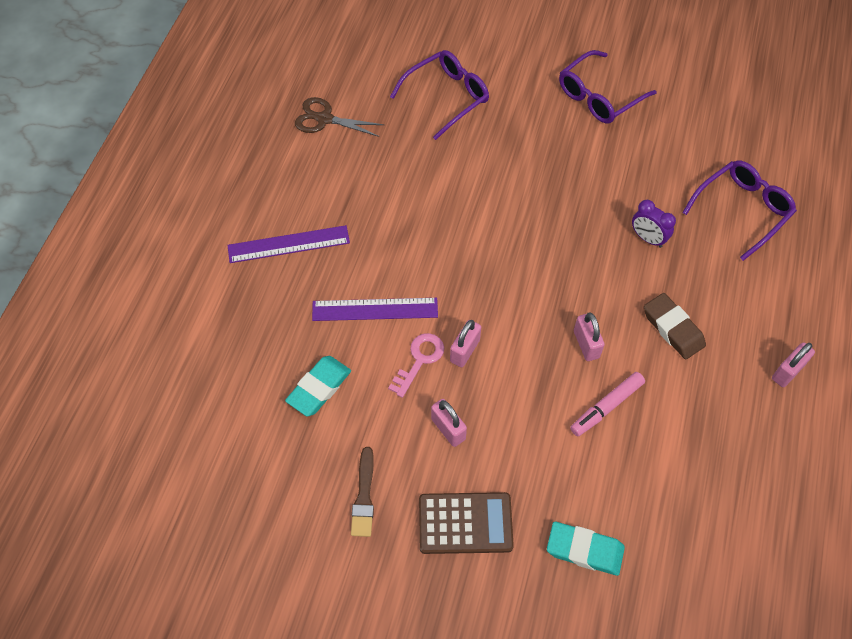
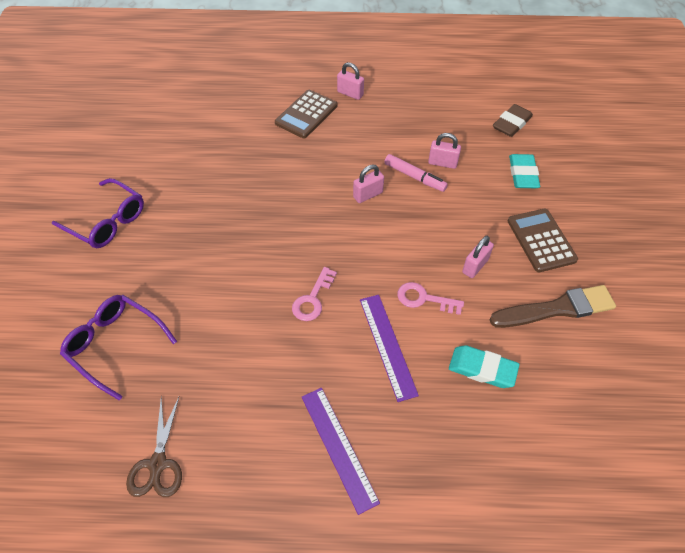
camera: 105 degrees left, 5 degrees down
(364, 496) = (556, 308): brown brush -> brown brush, size x1.67
(451, 256) = (312, 299): none -> pink key
(464, 351) = (403, 269): pink padlock -> pink padlock (442, 163)
(647, 238) = (259, 171): purple clock -> none
(673, 328) = (337, 149): brown eraser -> brown eraser (511, 124)
(742, 210) = (220, 123): purple glasses -> none
(747, 308) = (306, 114): none -> brown calculator

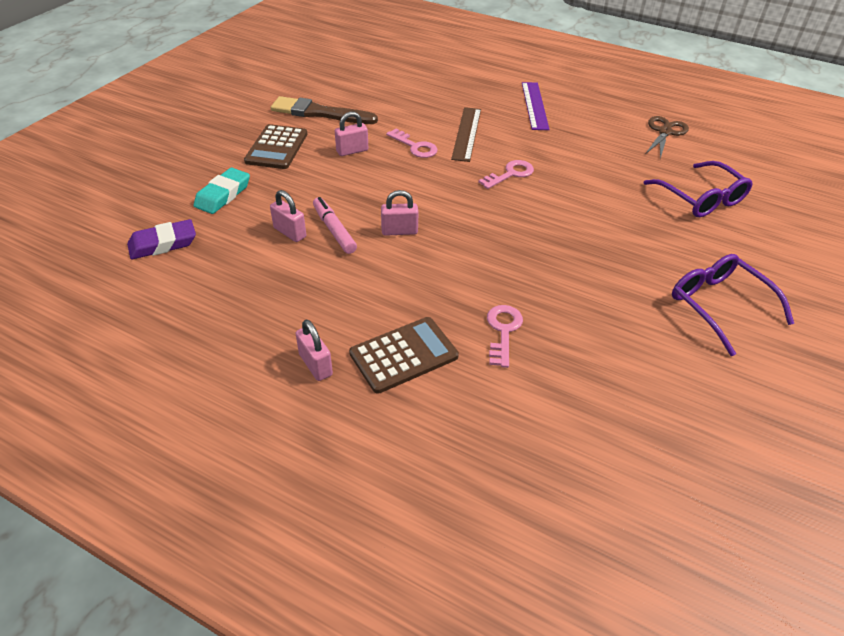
camera: 155 degrees left, 10 degrees down
(255, 148) = (503, 331): none -> pink key
(387, 345) = (466, 133): purple ruler -> brown ruler
(482, 369) = (408, 105): turquoise eraser -> none
(511, 124) = (163, 244): brown eraser -> purple eraser

